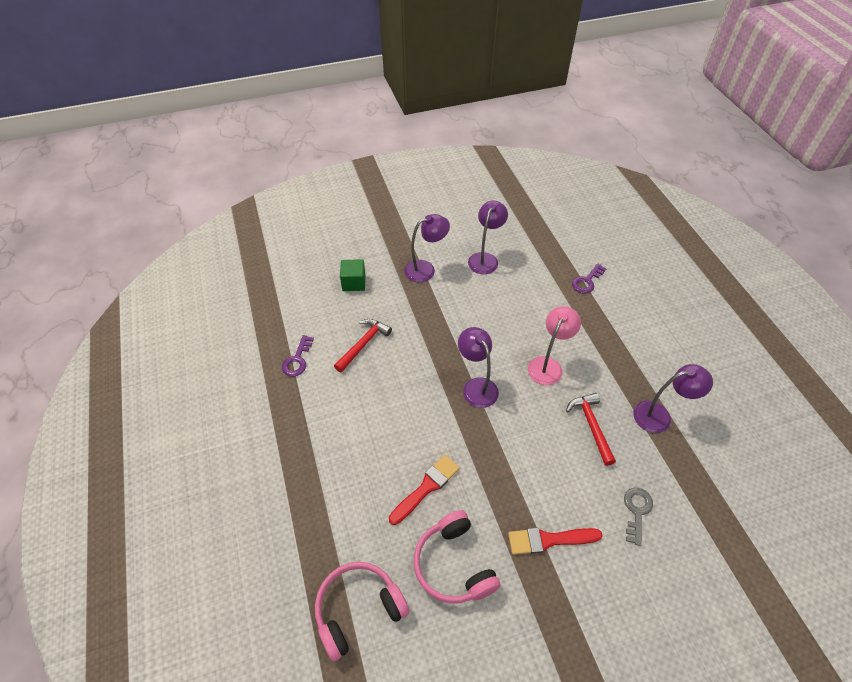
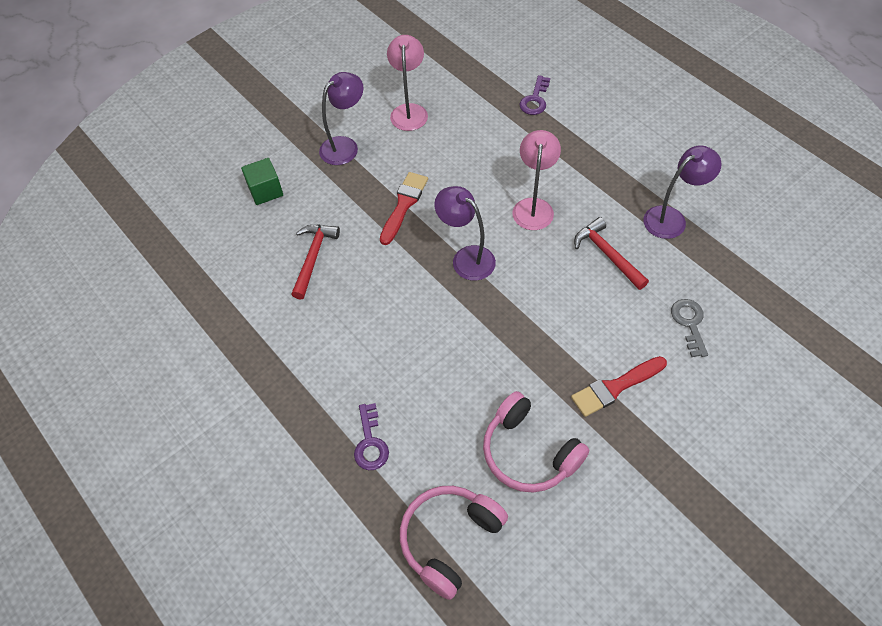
camera: 20 degrees left, 5 degrees up
(297, 360) = (242, 304): purple key -> purple key (370, 443)
(426, 487) = (462, 386): red brush -> red brush (404, 205)
(485, 258) = (409, 111): purple lamp -> pink lamp

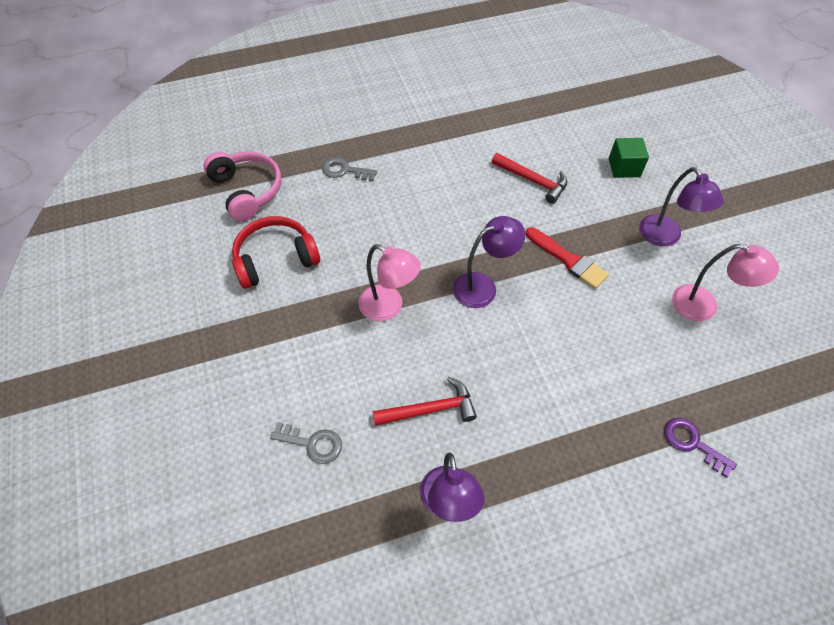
camera: 110 degrees right, 0 degrees up
(370, 443) = (344, 170): purple key -> grey key
(528, 452) = (275, 259): pink headphones -> red headphones
(533, 206) = (522, 368): pink lamp -> pink lamp (389, 307)
(615, 387) = (289, 344): red brush -> none

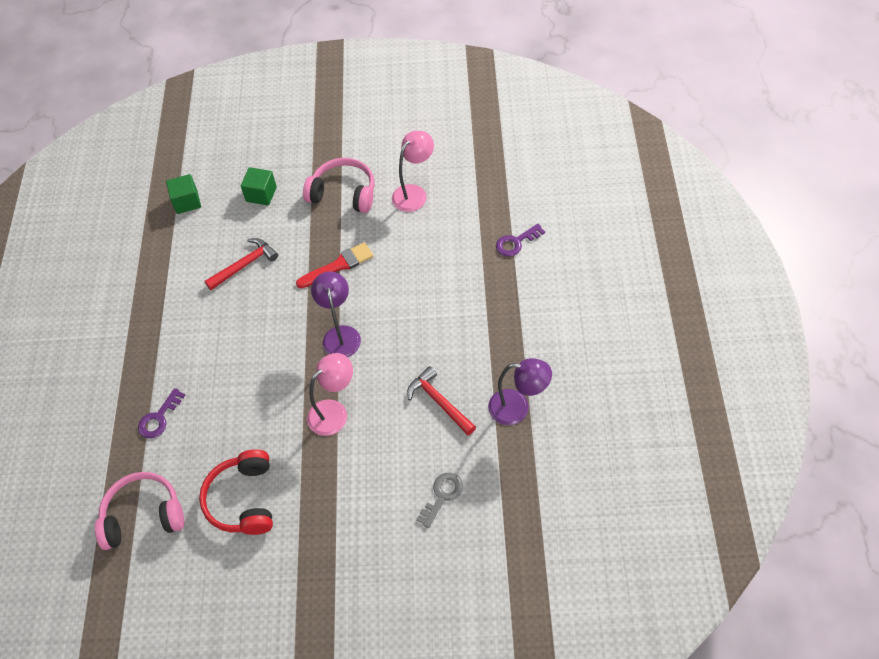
camera: 70 degrees left, 0 degrees up
(344, 170) = (159, 418): grey key -> purple key
(430, 409) = (439, 402): red hammer -> red hammer turned 45 degrees counterclockwise
(584, 115) = (187, 202): none -> green cube
(665, 237) = (343, 193): purple lamp -> pink headphones

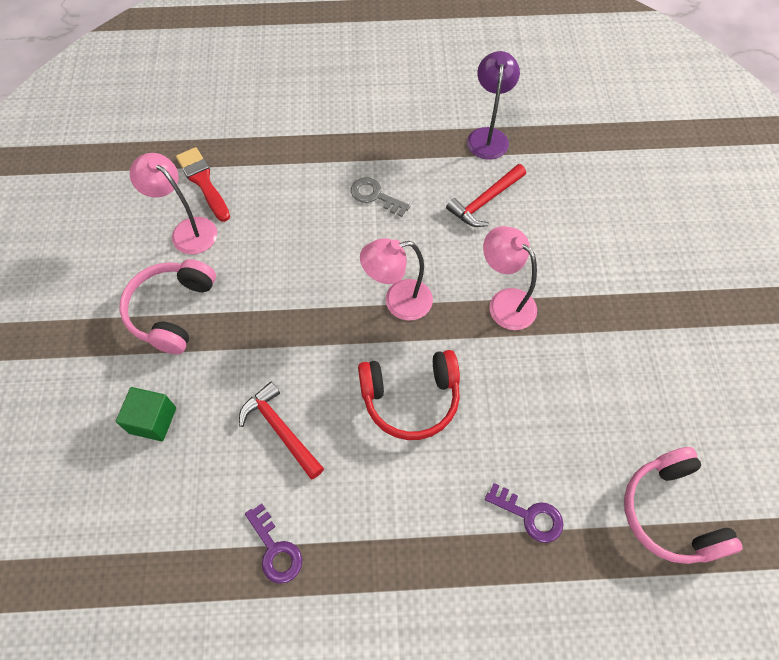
camera: 95 degrees left, 5 degrees up
(187, 202) = (146, 534): green cube -> none
(243, 499) = (628, 392): red headphones -> red headphones (411, 399)
(338, 265) = (293, 310): red brush -> red brush (203, 182)
(340, 334) = (398, 302): purple lamp -> pink lamp
(442, 496) = (593, 198): grey key -> grey key (375, 196)
(516, 242) = (278, 132): purple key -> purple key (275, 550)

